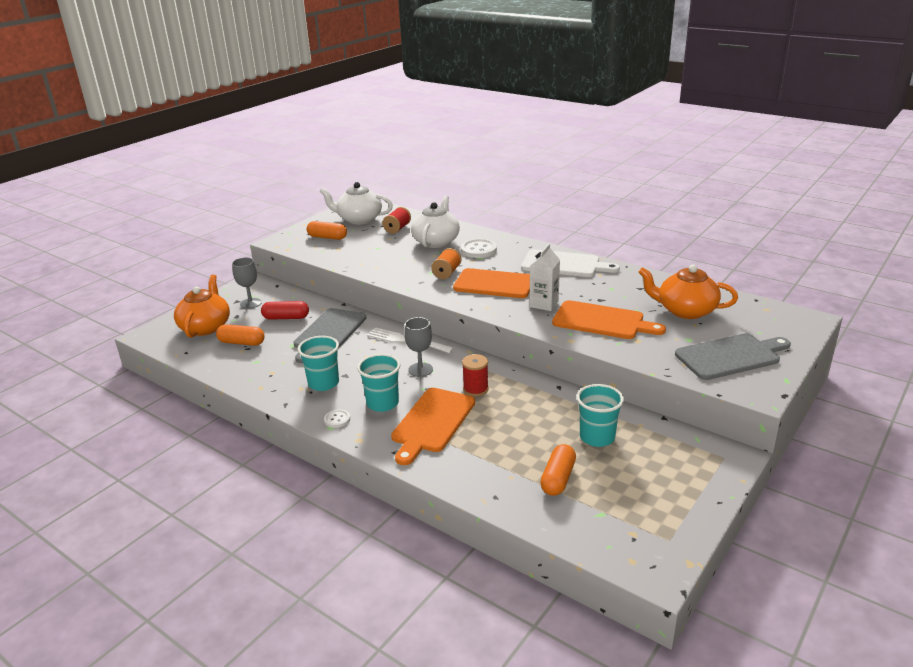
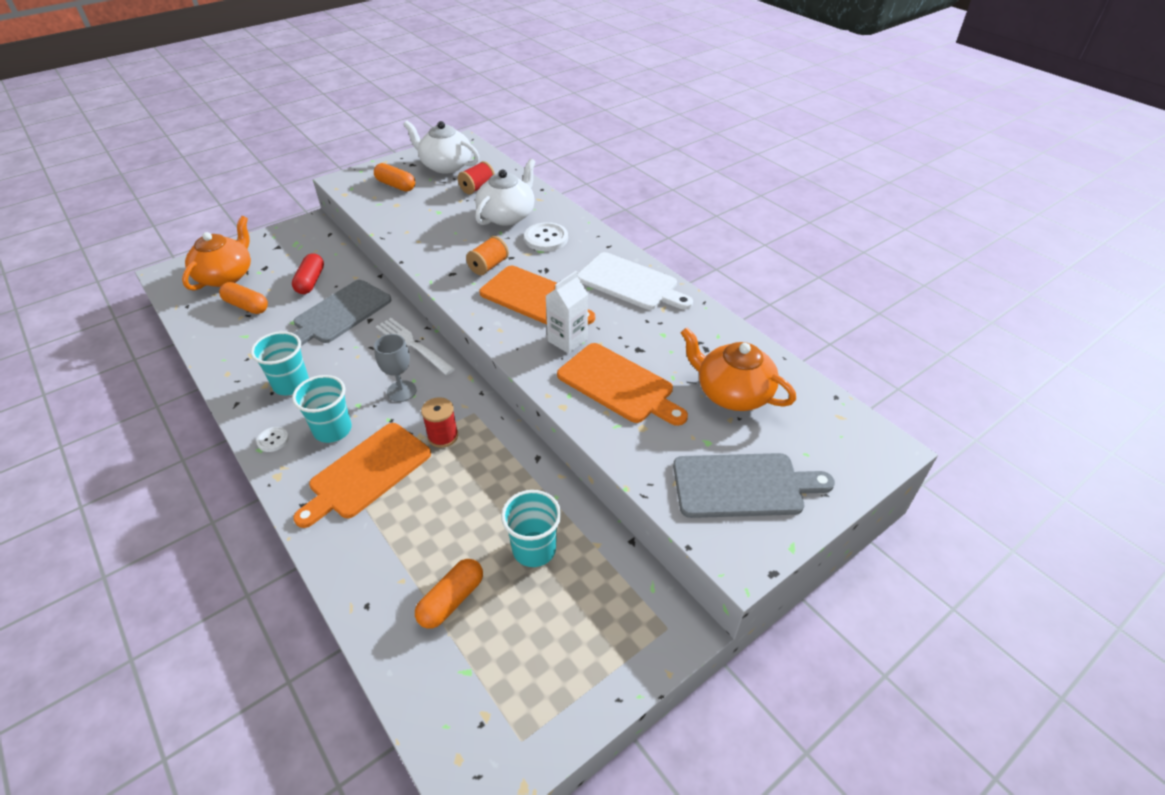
camera: 15 degrees right, 15 degrees up
(250, 303) = (288, 253): grey goblet -> none
(286, 318) = (311, 281): red capsule -> red capsule turned 75 degrees clockwise

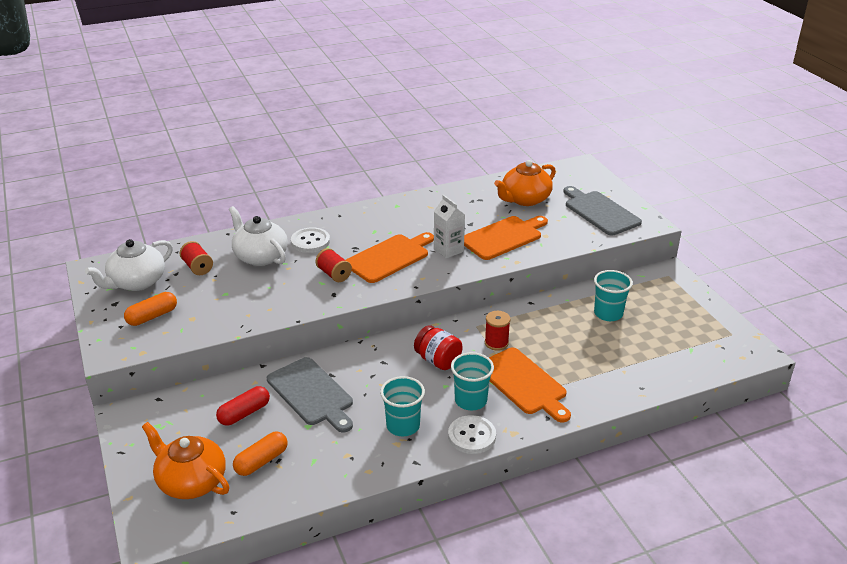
camera: 75 degrees left, 10 degrees down
(273, 440) = (471, 436): white button -> white button, size x1.81
(311, 281) = (244, 413): red capsule -> red capsule turned 60 degrees counterclockwise
(401, 391) = (438, 360): grey goblet -> red jar
(412, 344) = (380, 351): white fork -> none
(451, 600) = (641, 351): orange capsule -> none
(488, 266) = (334, 274): orange spool -> red spool
(630, 283) = (393, 214): white cutting board -> none
(743, 485) = (600, 212): grey cutting board -> grey cutting board turned 45 degrees counterclockwise

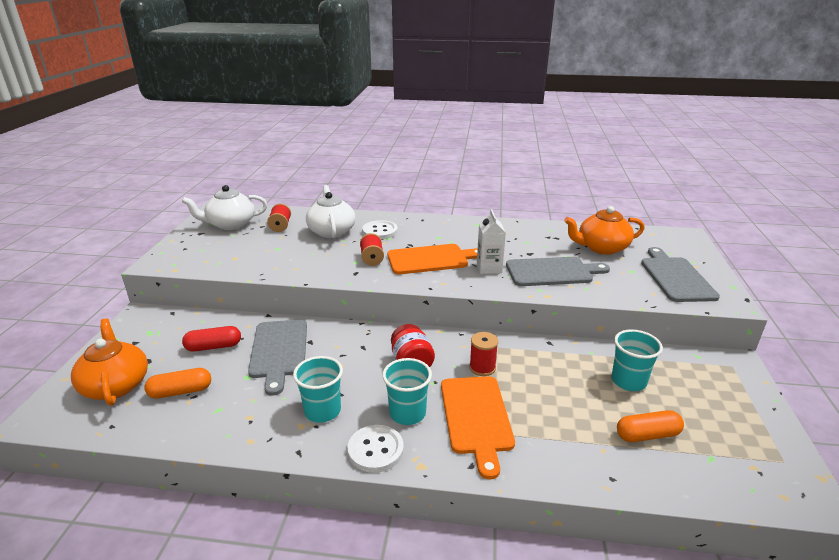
camera: 30 degrees right, 5 degrees down
(152, 316) = (211, 248): orange capsule -> orange capsule (647, 435)
(503, 237) = (552, 272): orange cutting board -> grey cutting board

